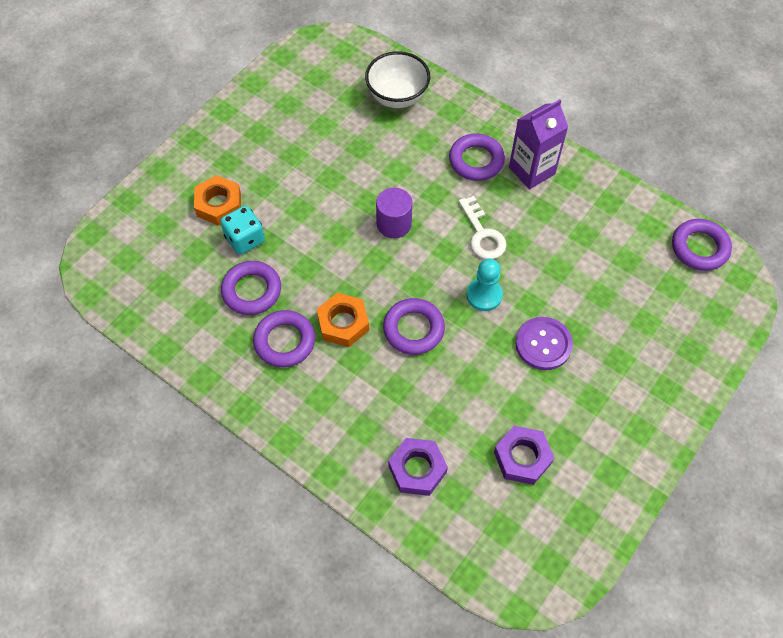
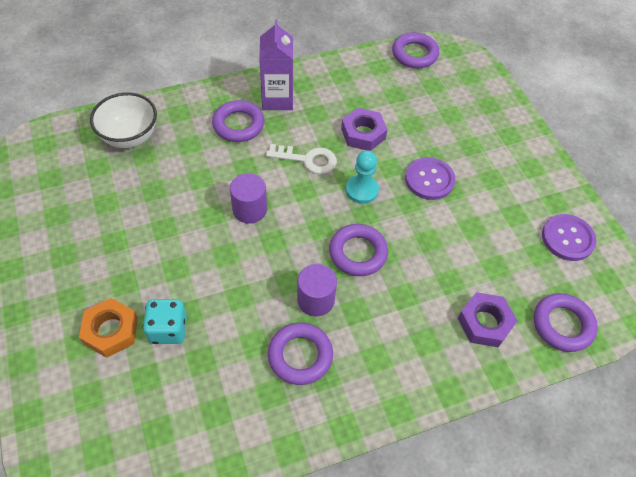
camera: 60 degrees left, 5 degrees down
(252, 291) = (227, 354): purple ring -> purple ring (562, 325)
(343, 323) = (315, 300): orange nut -> purple cylinder
(522, 458) = (514, 247): purple nut -> purple nut (363, 134)
(573, 503) = (567, 238): none -> purple button

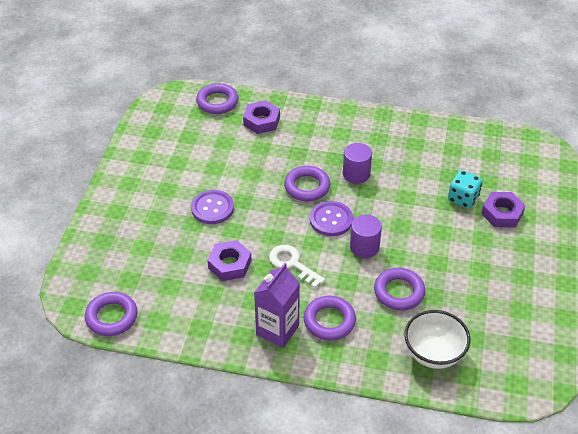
camera: 145 degrees left, 10 degrees down
(111, 330) = (502, 213): orange nut -> purple nut
(300, 355) = (386, 152): purple ring -> purple ring (399, 292)
(362, 190) = (269, 223): turquoise pawn -> none
(567, 238) = (160, 135): purple button -> purple button (331, 220)

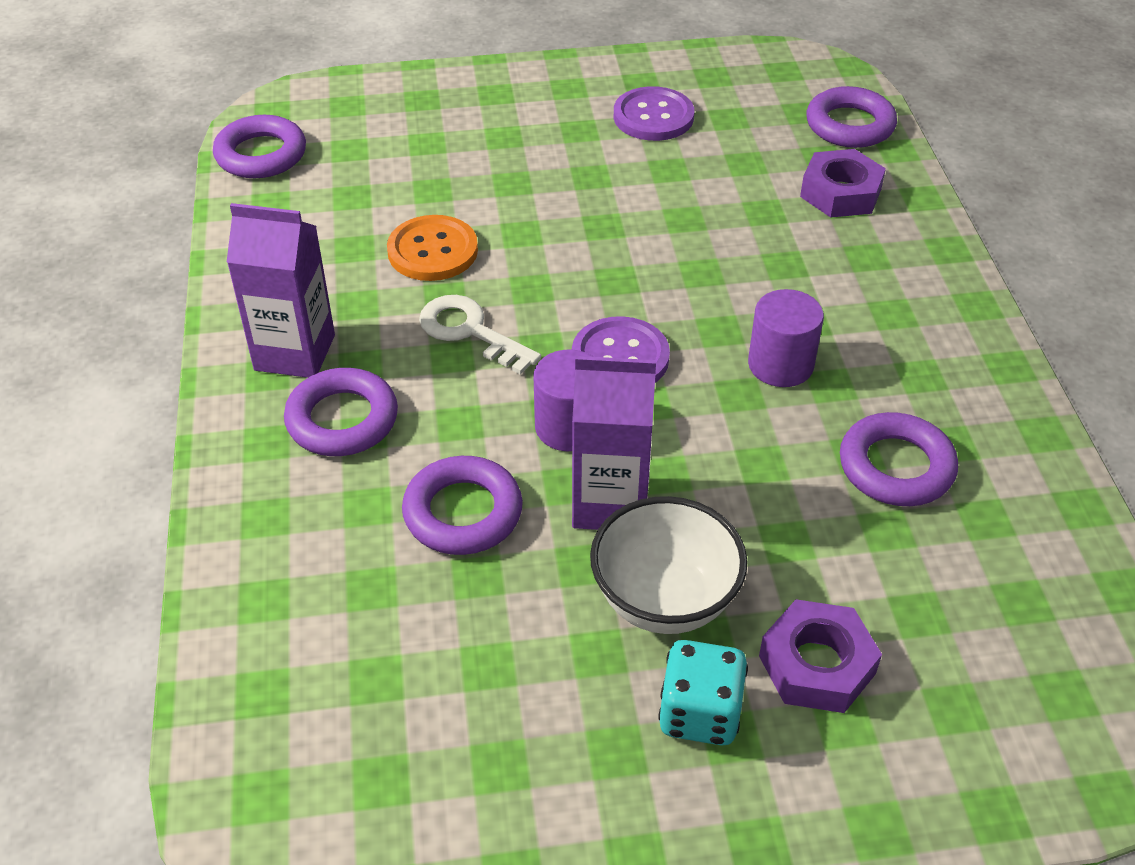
camera: 70 degrees right, 0 degrees up
(212, 208) = (562, 194): purple button -> purple button (653, 117)
(229, 264) = (432, 251): purple nut -> orange button
(292, 264) = (470, 332): white key -> white key turned 75 degrees counterclockwise
(307, 187) = (694, 300): purple ring -> purple ring (896, 467)
(410, 246) = (610, 503): none -> purple carton
(433, 354) = (306, 611): white bowl -> white bowl (664, 600)
(463, 198) = (821, 572): turquoise dice -> turquoise dice (699, 713)

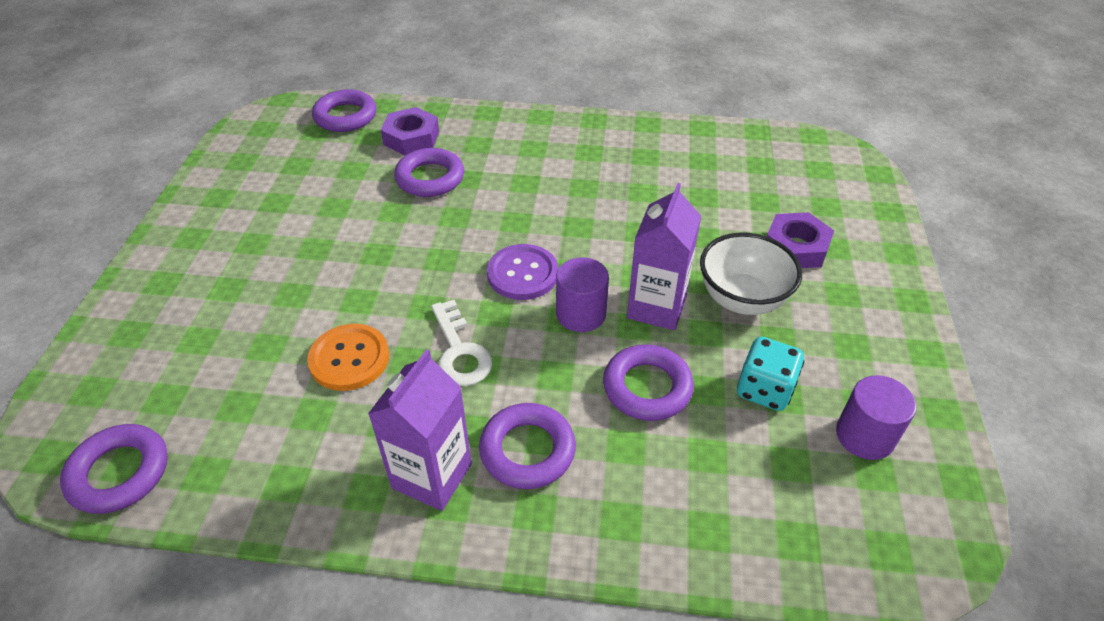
camera: 75 degrees left, 0 degrees up
(470, 332) = (459, 351): white key -> white key turned 75 degrees counterclockwise
(653, 117) = (267, 200): purple button -> none
(699, 713) = (827, 303): turquoise dice -> turquoise dice (764, 389)
(780, 364) = (559, 203): purple cylinder -> purple cylinder (864, 436)
(896, 467) = (658, 180): purple ring -> purple ring (430, 178)

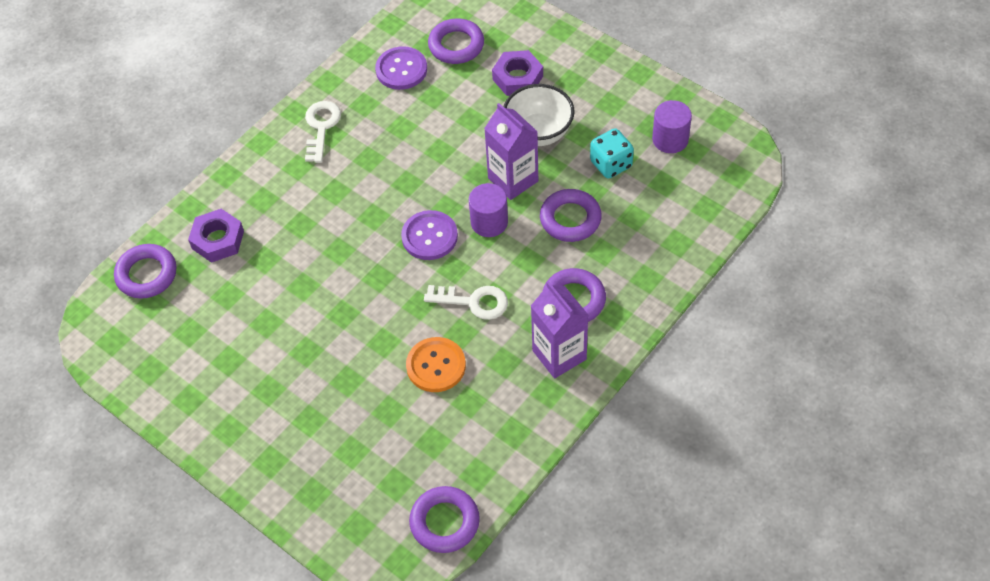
camera: 55 degrees left, 10 degrees up
(430, 178) = (281, 248): purple ring -> purple ring (456, 45)
(591, 142) = (321, 127): none -> white key
(711, 161) = (401, 69): none -> purple button

